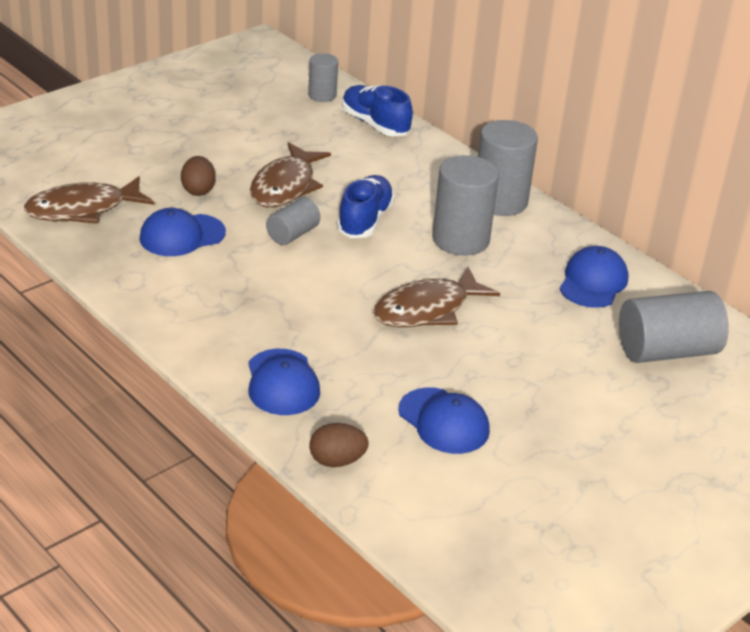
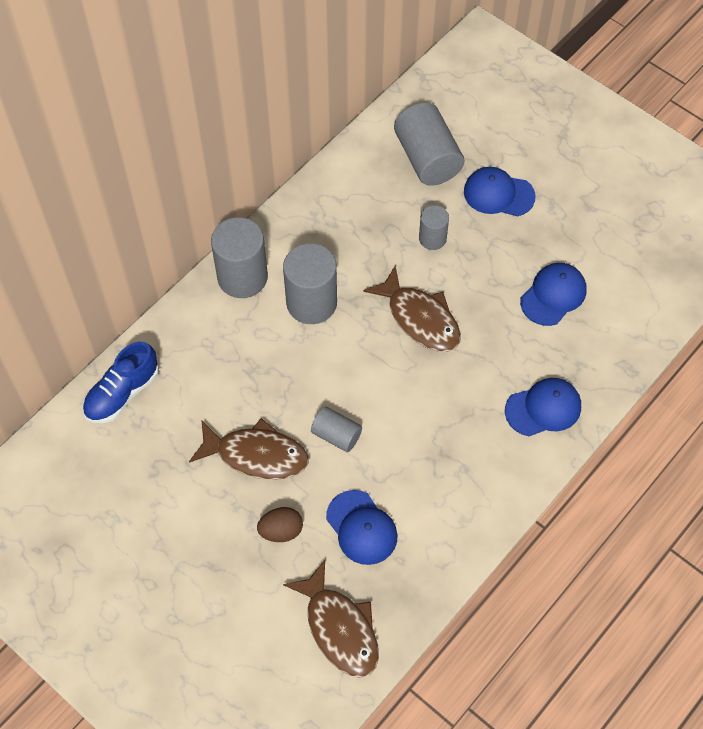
camera: 95 degrees left, 25 degrees up
(322, 95) = (69, 450): grey cylinder -> grey cylinder (432, 238)
(337, 461) = (618, 358): brown egg -> none
(365, 220) = (299, 380): blue shoe -> none
(593, 282) = (349, 205): blue cap -> blue cap (498, 194)

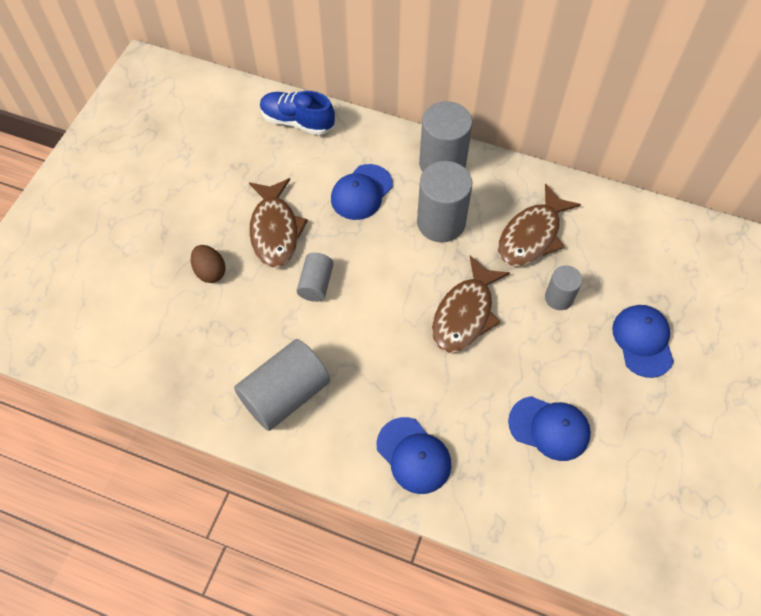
camera: 70 degrees right, 0 degrees up
(339, 628) = (132, 345): brown fish -> brown fish (532, 235)
(361, 528) = (232, 332): blue cap -> blue cap (361, 192)
(427, 158) = (648, 266): grey cylinder -> grey cylinder (285, 394)

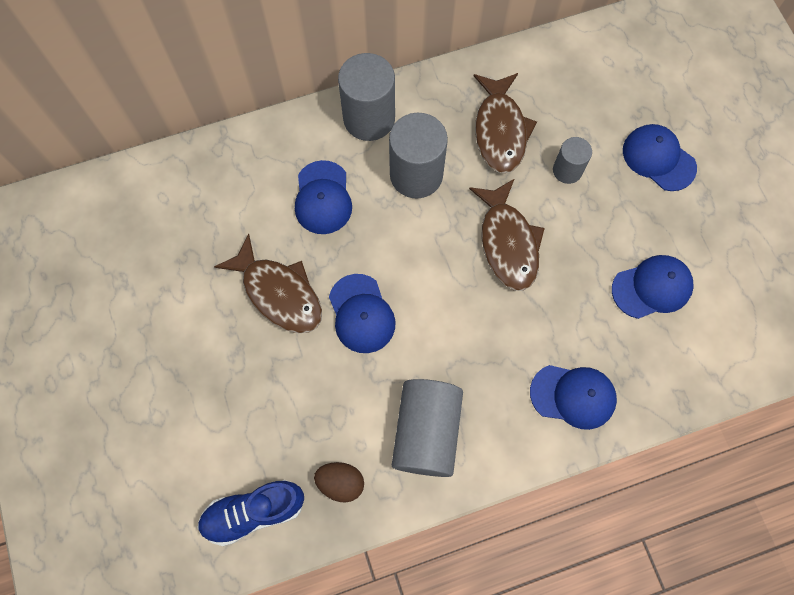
camera: 40 degrees left, 10 degrees up
(210, 271) = (256, 377): brown egg -> brown egg (341, 483)
(297, 121) = (200, 172): blue shoe -> blue shoe (254, 512)
(316, 284) = (361, 314): grey cylinder -> blue cap

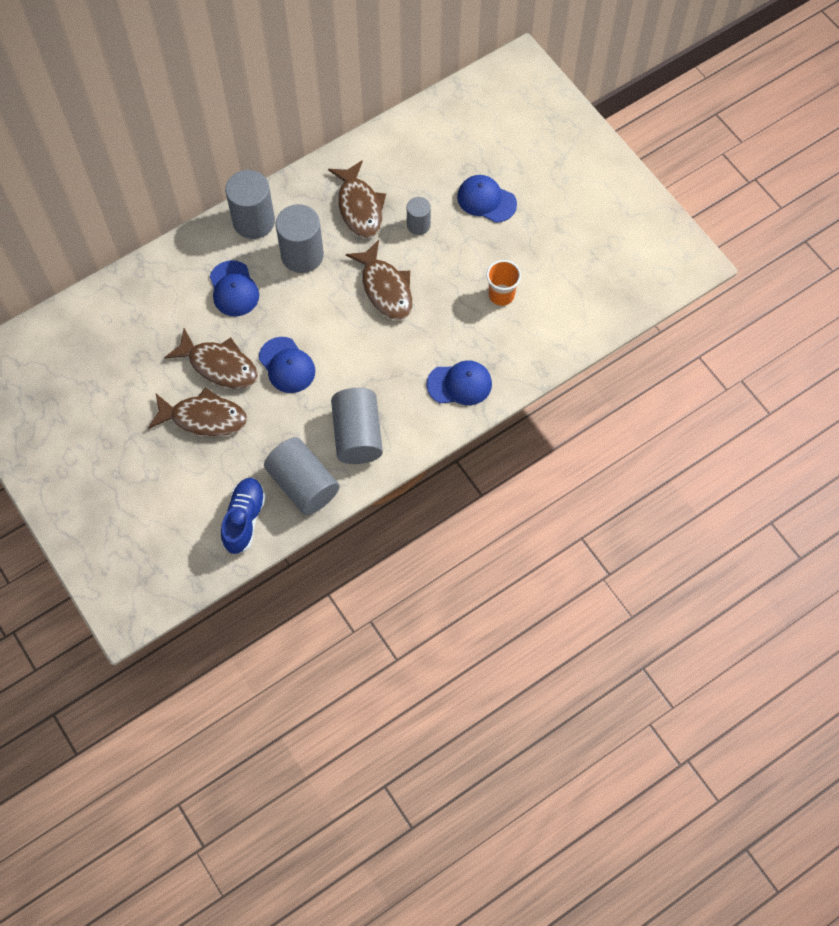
camera: 15 degrees left, 5 degrees down
(241, 358) = (204, 418): none -> brown fish
(254, 512) = (244, 519): blue shoe -> blue shoe turned 135 degrees clockwise
(341, 483) = (303, 484): brown egg -> grey cylinder
(652, 287) = (501, 295): blue cap -> orange cup

